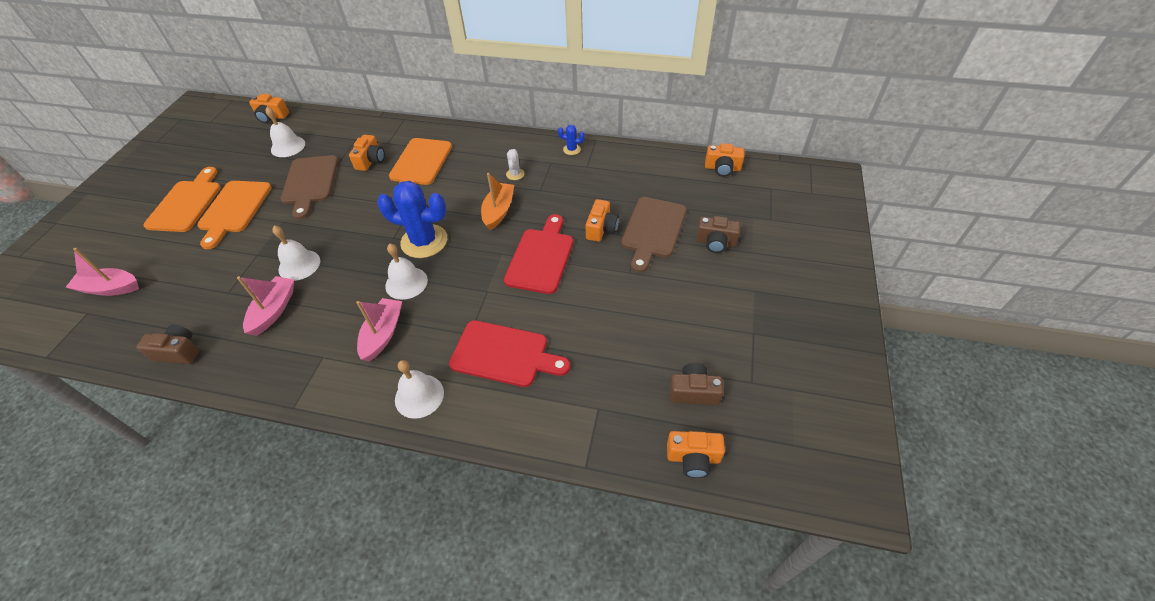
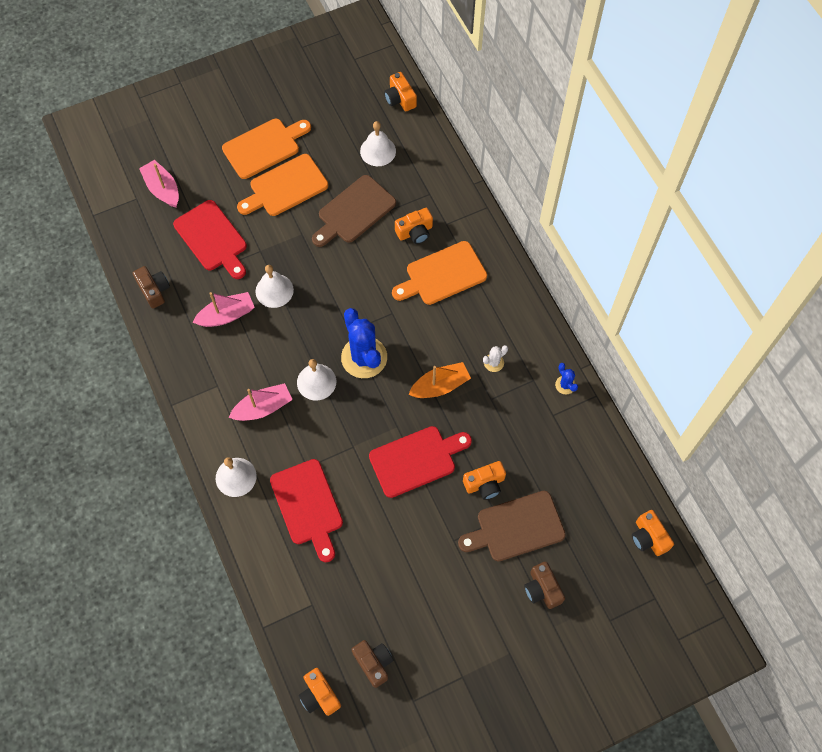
camera: 50 degrees right, 15 degrees up
(200, 280) = (212, 238): none -> red cutting board

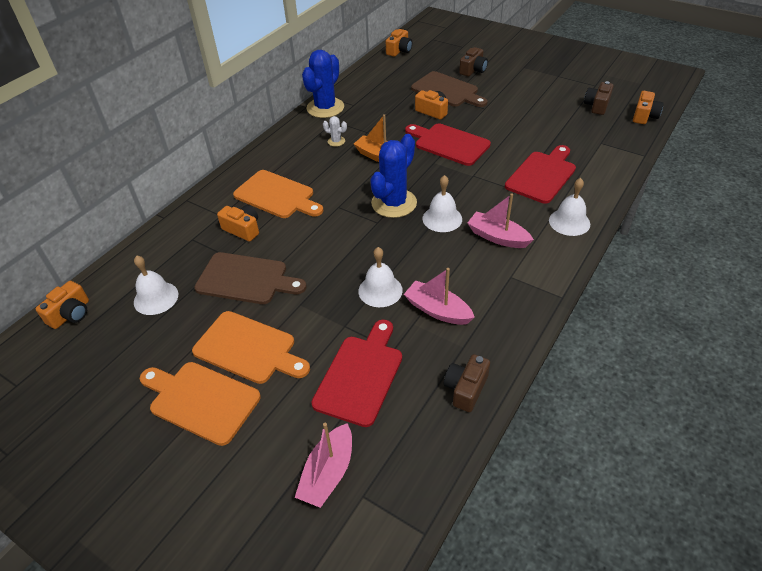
camera: 120 degrees left, 20 degrees down
(565, 385) = (325, 108): blue cactus -> blue cactus, size x2.28

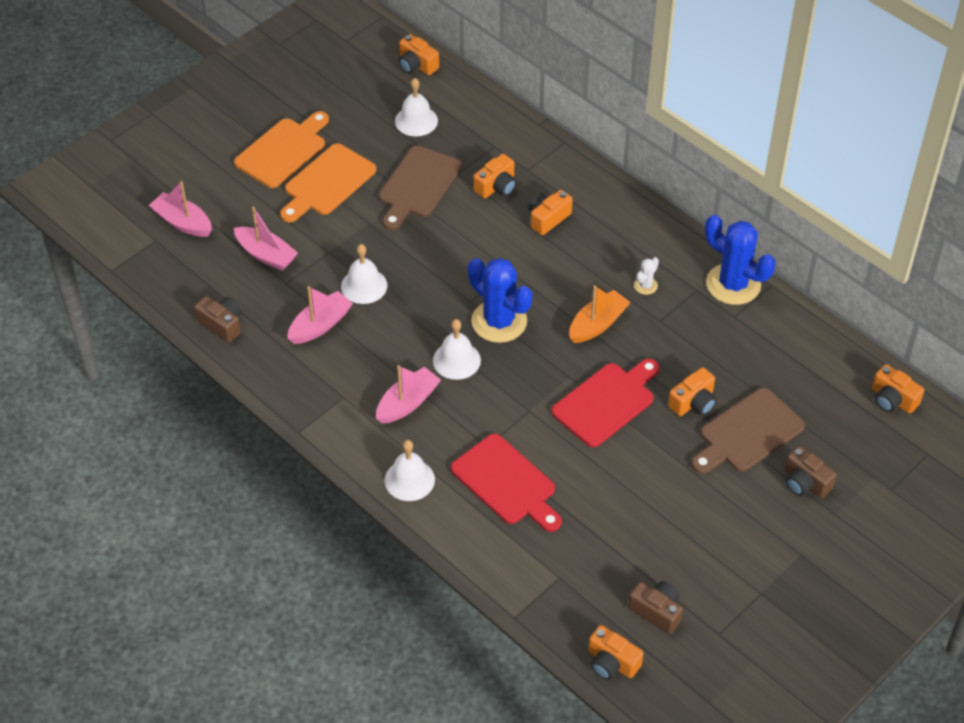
camera: 100 degrees right, 5 degrees up
(277, 195) = (548, 218): orange cutting board -> orange camera
(360, 376) = (266, 255): red cutting board -> pink boat

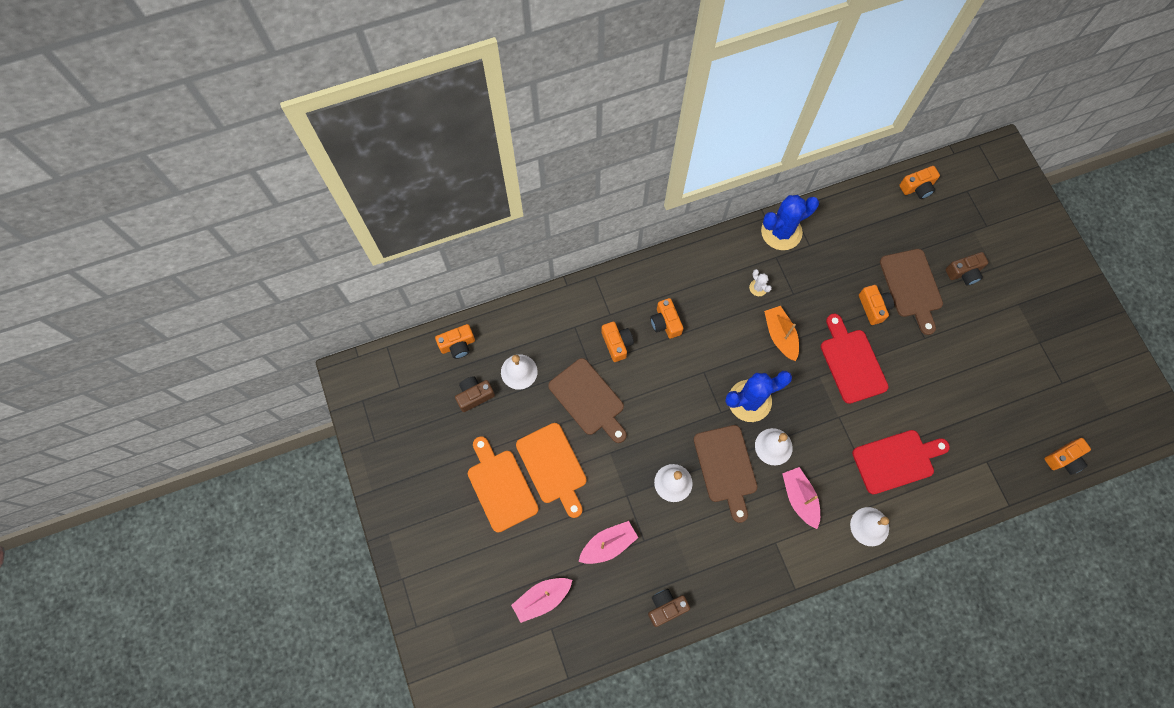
camera: 65 degrees left, 20 degrees up
(320, 325) = (698, 531): pink boat -> none
(407, 325) = (726, 467): none -> brown cutting board
(657, 611) = (1033, 412): brown camera -> brown camera (474, 395)

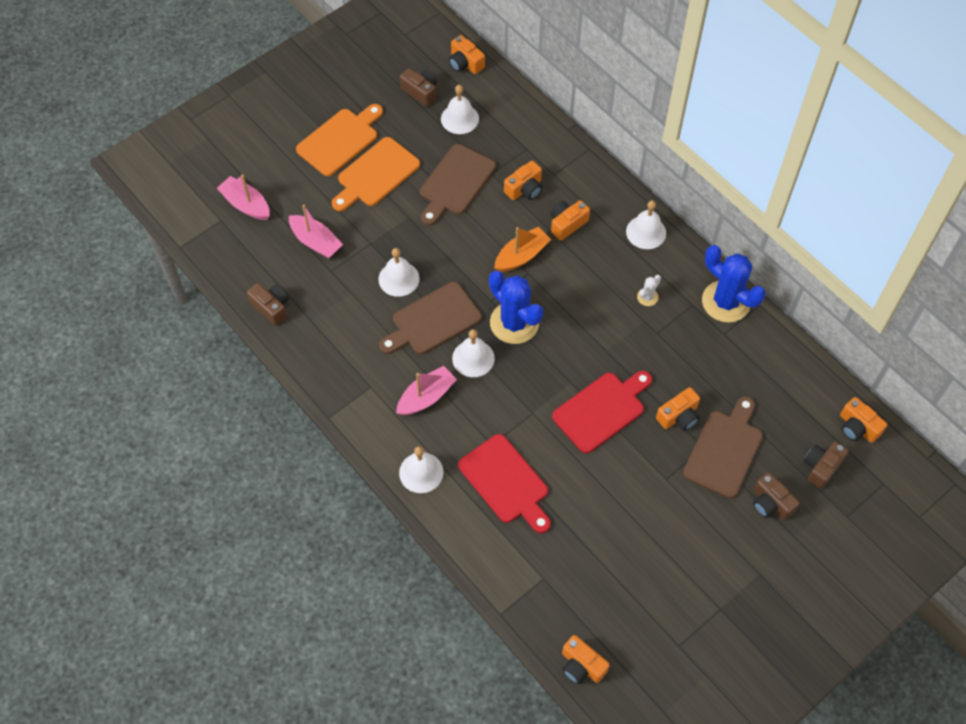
camera: 70 degrees right, 10 degrees down
(695, 264) = (646, 232): none -> white bell
(780, 335) = (601, 332): orange boat -> orange boat (521, 256)
(911, 286) = (724, 450): brown cutting board -> brown cutting board turned 150 degrees clockwise
(943, 226) = (821, 467): none -> brown camera

